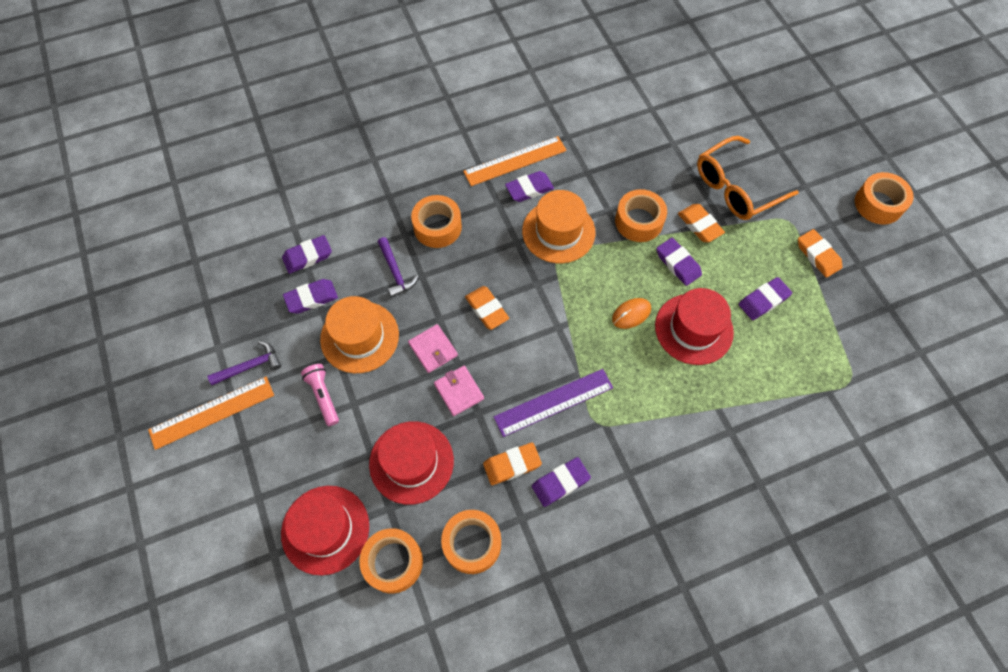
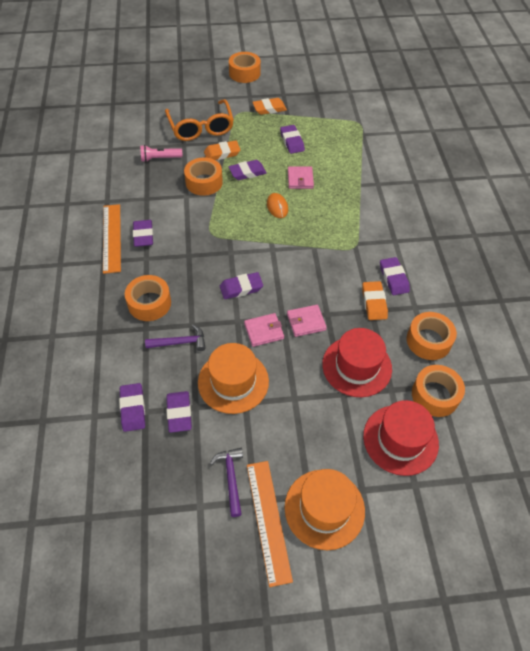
camera: 75 degrees left, 10 degrees down
(323, 396) = (280, 420): pink flashlight -> pink flashlight (160, 158)
(487, 309) = (241, 288): orange eraser -> purple eraser
(553, 402) = (332, 267): purple ruler -> none
(558, 232) = (191, 228): orange hat -> orange hat (324, 508)
(693, 329) = (300, 179): red hat -> pink wallet

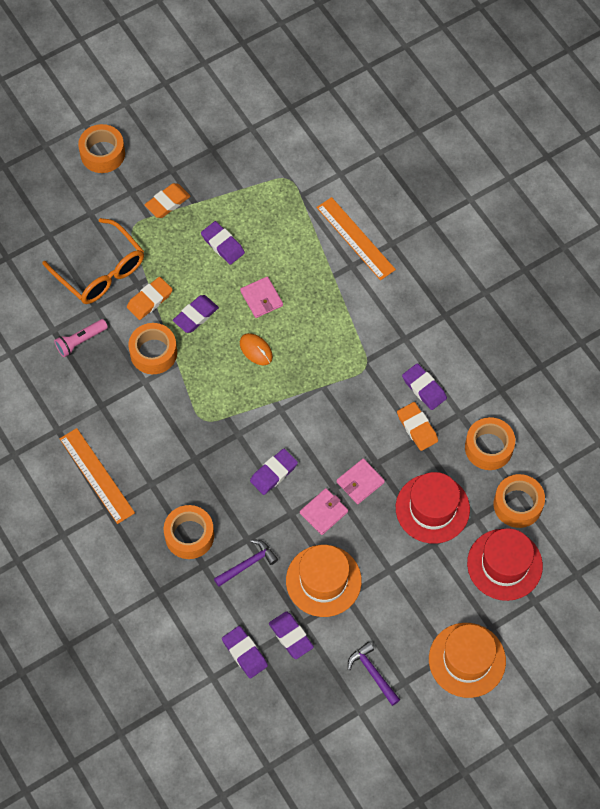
camera: 25 degrees left, 10 degrees up
(143, 235) = (130, 456): purple eraser -> none
(268, 520) = (424, 693): orange ruler -> orange ruler (355, 238)

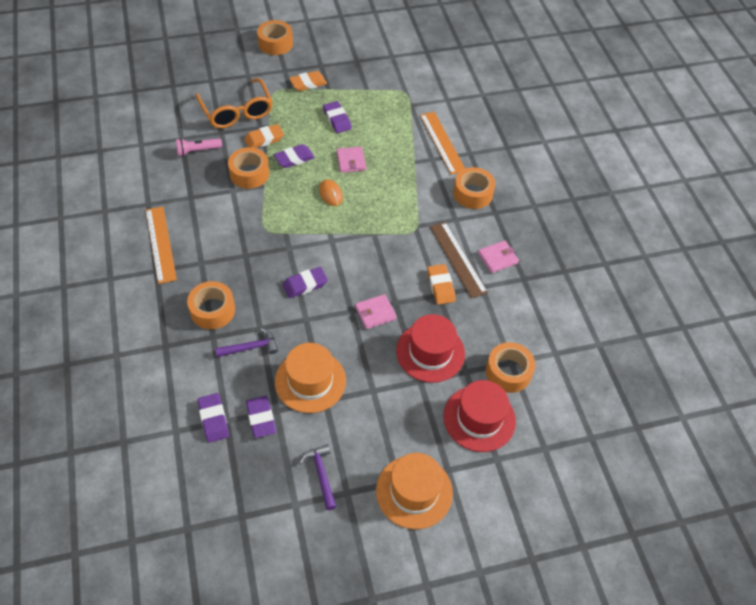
camera: 15 degrees right, 10 degrees down
(323, 512) = (334, 327): pink wallet -> pink wallet (497, 258)
(424, 388) = (457, 259): purple eraser -> brown ruler
(488, 447) = (497, 319): orange tape -> orange tape (473, 193)

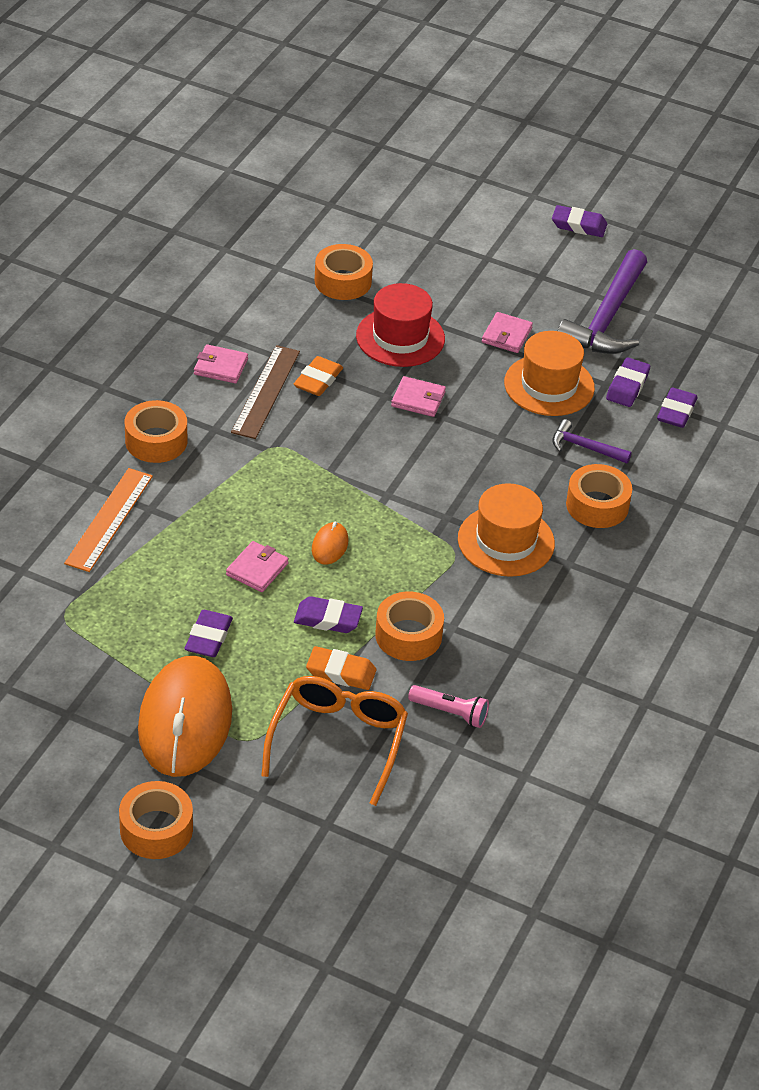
camera: 140 degrees left, 10 degrees down
(160, 244) = (602, 614): orange ruler -> none
(305, 284) = (467, 469): purple eraser -> purple eraser (579, 225)
(308, 83) = (185, 721): orange eraser -> orange mouse
(321, 474) = (607, 318): purple hammer -> purple hammer, size x2.03
(371, 404) = (506, 335): none -> pink wallet
(414, 491) = (534, 262): orange hat -> orange hat (506, 541)
(479, 418) = (415, 269): red hat -> none

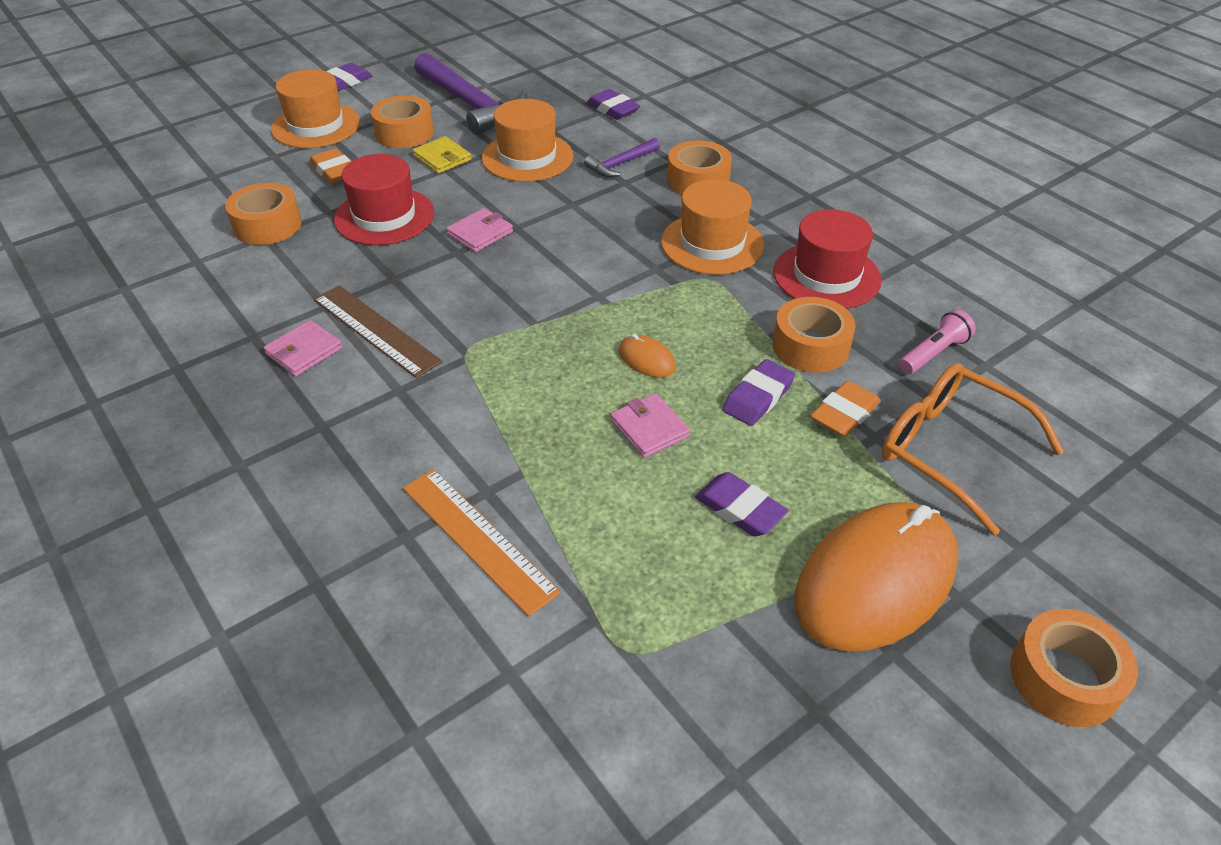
camera: 60 degrees left, 0 degrees up
(156, 441) = (376, 446): orange tape -> orange tape (404, 133)
(185, 721) = (875, 580): orange mouse -> orange mouse turned 75 degrees counterclockwise
(318, 380) = (393, 287): orange eraser -> orange eraser (334, 171)
(495, 241) = (316, 126): none -> orange hat
(506, 335) = (442, 158): pink wallet -> yellow wallet
(511, 625) = (826, 276): none -> red hat
(627, 386) = (563, 121): purple eraser -> none

